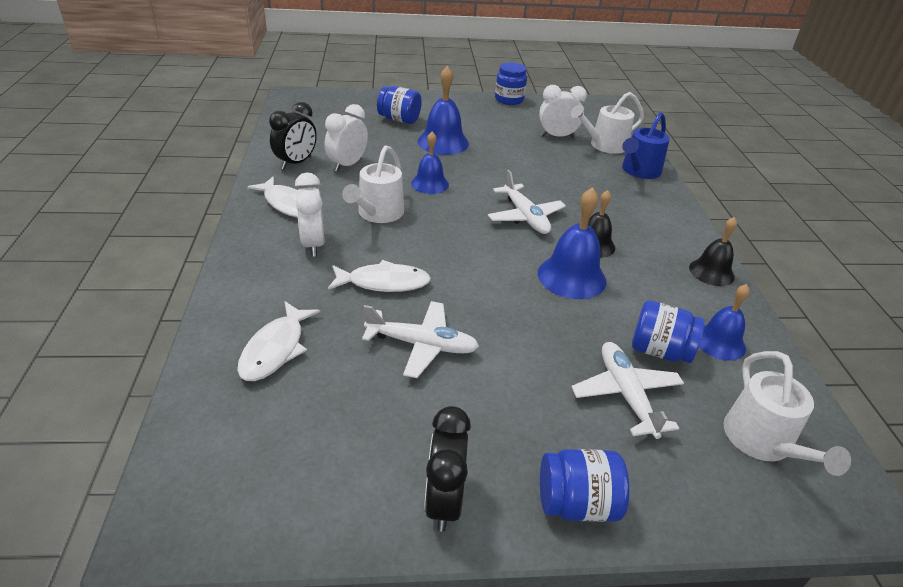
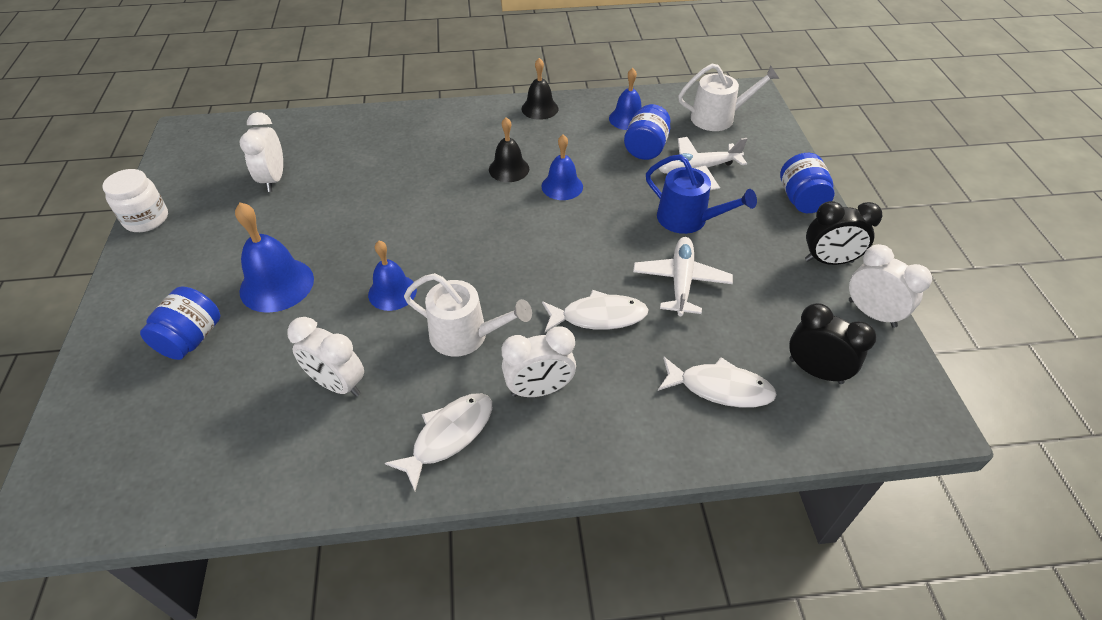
camera: 90 degrees left, 10 degrees up
(296, 163) = (328, 450): black clock -> black clock (815, 371)
(339, 523) = (871, 313): none -> white clock
(384, 283) = (598, 316): white fish -> white fish turned 90 degrees clockwise
(509, 100) = (146, 219): blue jar -> white jar
(525, 217) = (463, 212): white plane -> none
(571, 277) = (562, 186): blue bell -> blue bell, size x0.66
(604, 145) = (302, 144): white watering can -> none
(639, 171) = (364, 126): blue watering can -> blue watering can (687, 219)

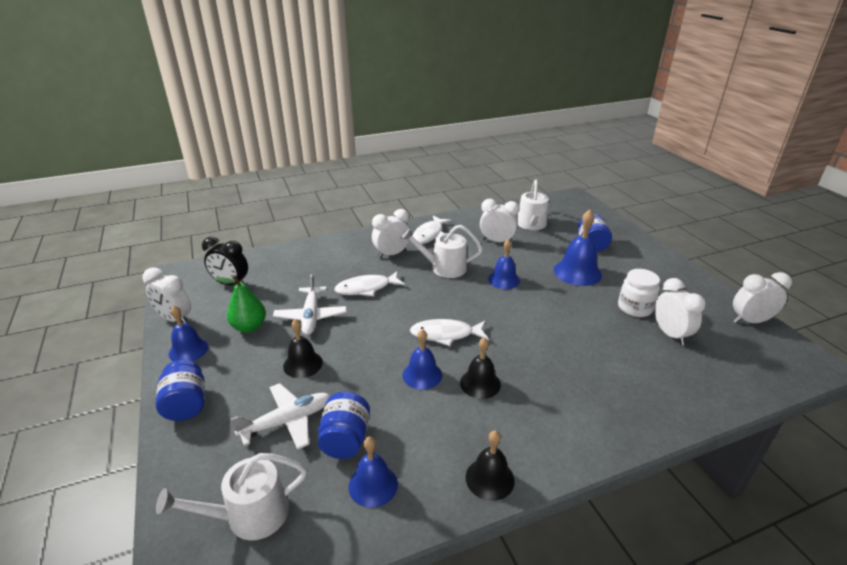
camera: 165 degrees right, 15 degrees down
(146, 219) = (713, 291): white jar -> white jar (634, 308)
(169, 177) = (750, 321): none -> white clock
(234, 422) = (531, 225): none -> white watering can
(687, 219) = (303, 364): blue watering can -> black bell
(720, 388) = (291, 269): white fish -> white fish (445, 334)
(762, 280) = (249, 327): none -> green pear
(828, 261) = (188, 350): black clock -> blue bell

